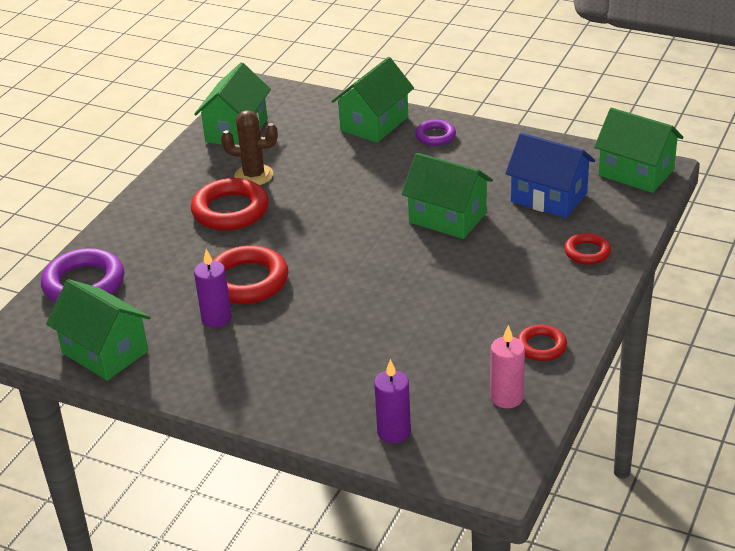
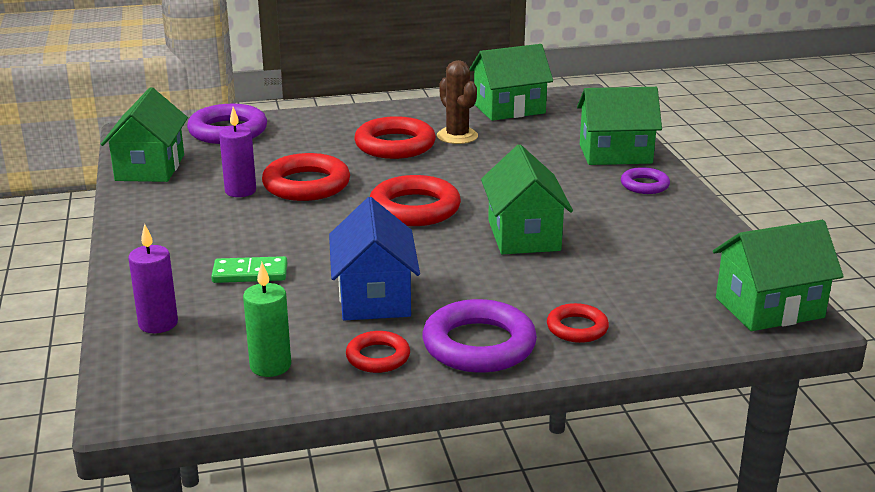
camera: 50 degrees right, 10 degrees down
(352, 246) = (415, 208): none -> red ring
(364, 361) = (250, 273): none -> green domino
(506, 397) = (270, 366): pink candle -> green candle
(549, 197) = (639, 274): blue house -> blue house (374, 297)
(568, 299) = (479, 345): none -> purple ring
(636, 172) = (769, 307): green house -> green house turned 75 degrees clockwise

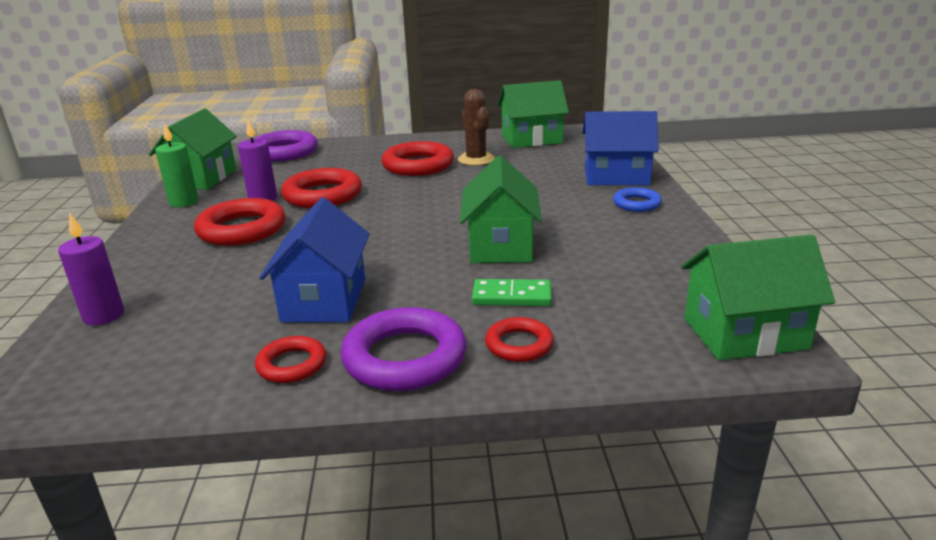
camera: 10 degrees right, 0 degrees up
(250, 273) = (222, 271): green domino -> green domino (512, 296)
(270, 366) = (177, 367): green candle -> green candle (184, 202)
(415, 208) = (408, 218): red ring -> red ring (242, 229)
(615, 154) = (616, 176): green house -> blue house
(644, 185) = (636, 204): purple ring -> blue ring

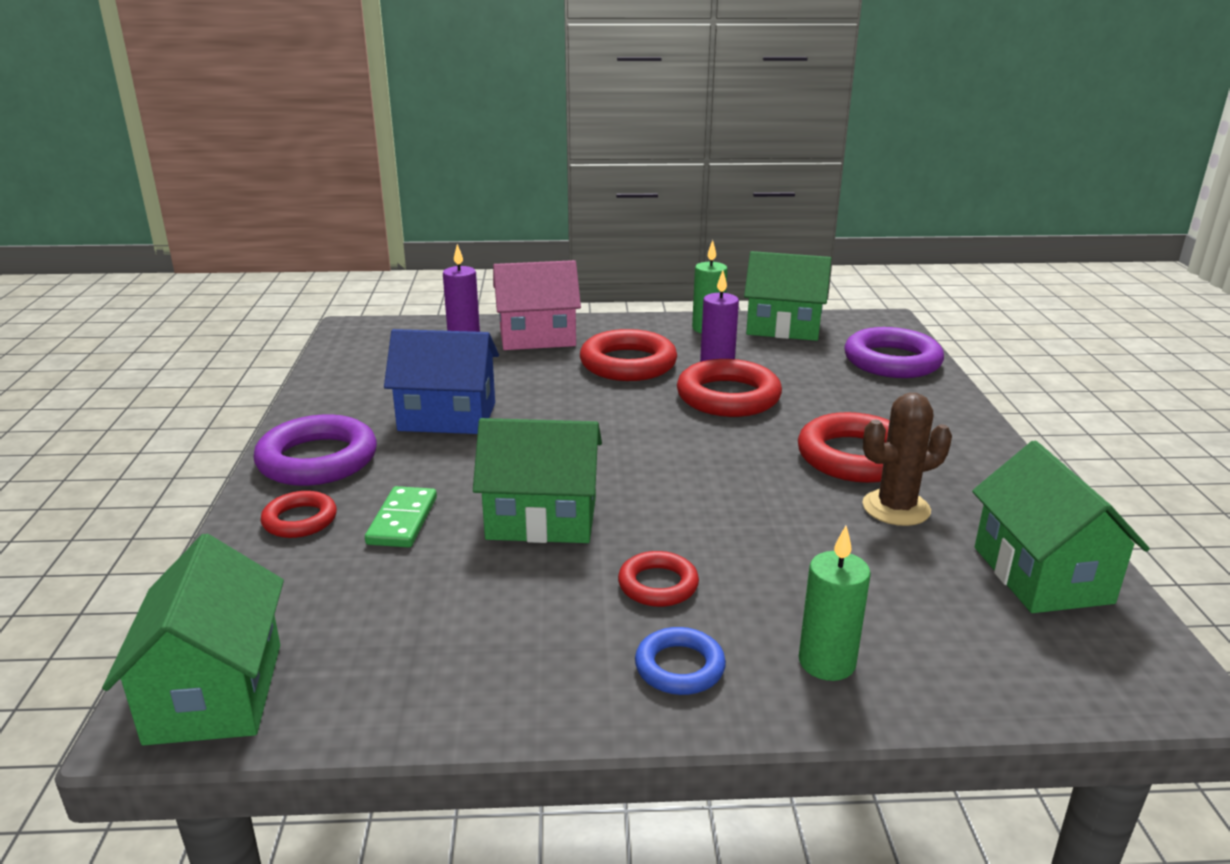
camera: 90 degrees right, 0 degrees up
(147, 273) = (537, 337): none -> pink house
(292, 364) = (340, 411): red ring -> red ring (658, 585)
(616, 176) = (827, 662): blue house -> green candle

